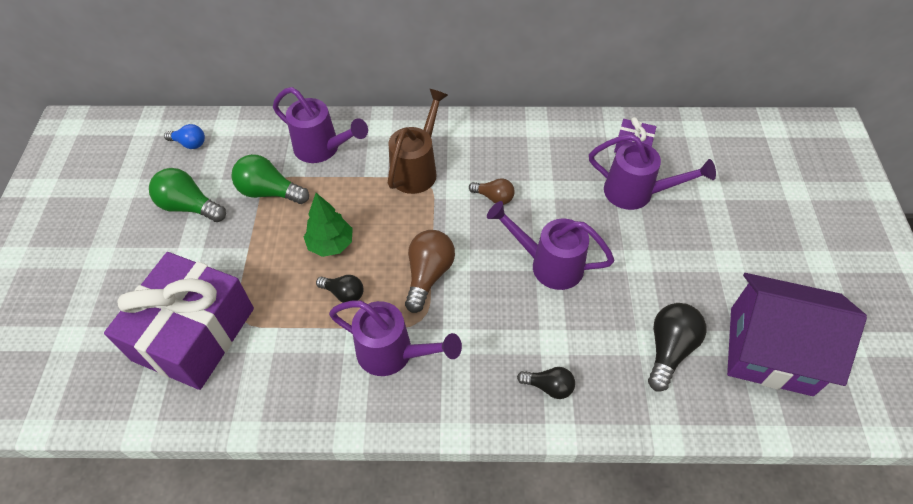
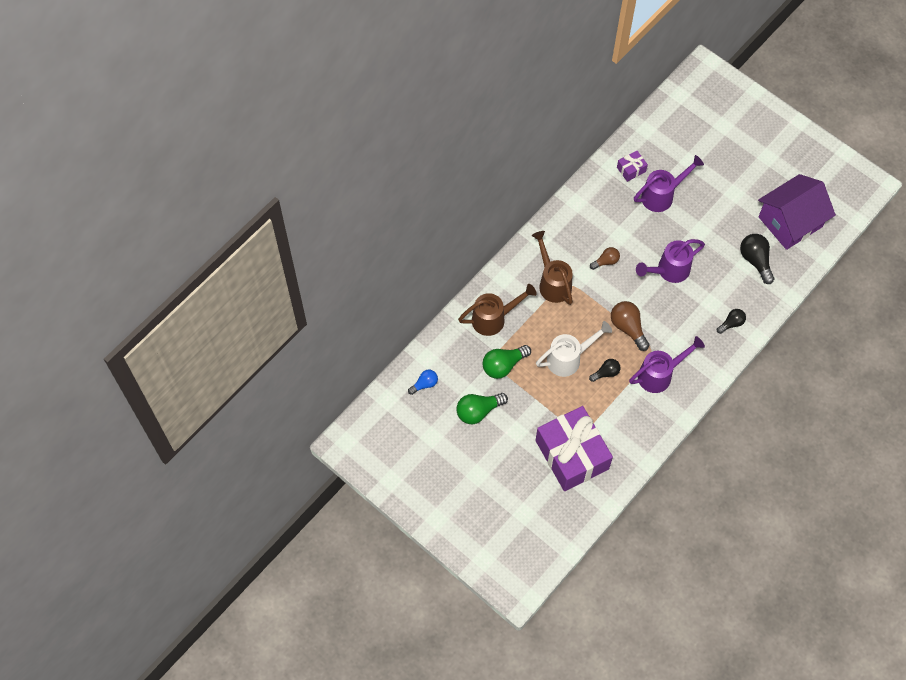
camera: 50 degrees left, 10 degrees up
(322, 149) = (493, 319): purple watering can -> brown watering can
(331, 244) = (568, 358): green tree -> white watering can

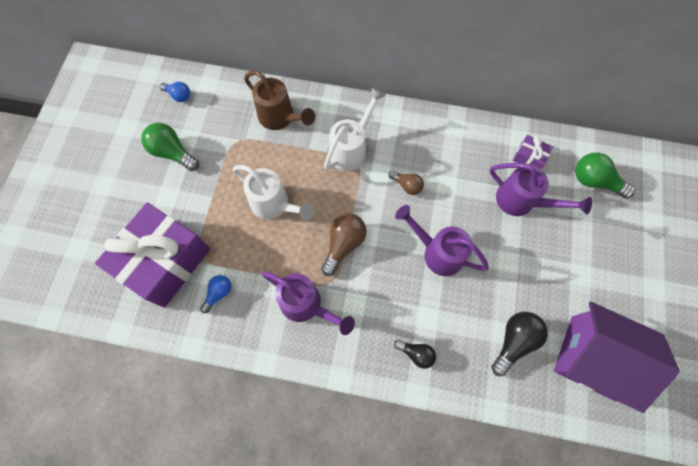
camera: 60 degrees right, 5 degrees up
(503, 365) = (234, 150): green light bulb -> green light bulb (594, 181)
(553, 282) = (351, 149): brown watering can -> white watering can
(606, 373) = (278, 248): black light bulb -> none
(618, 428) = (218, 293): none -> blue light bulb

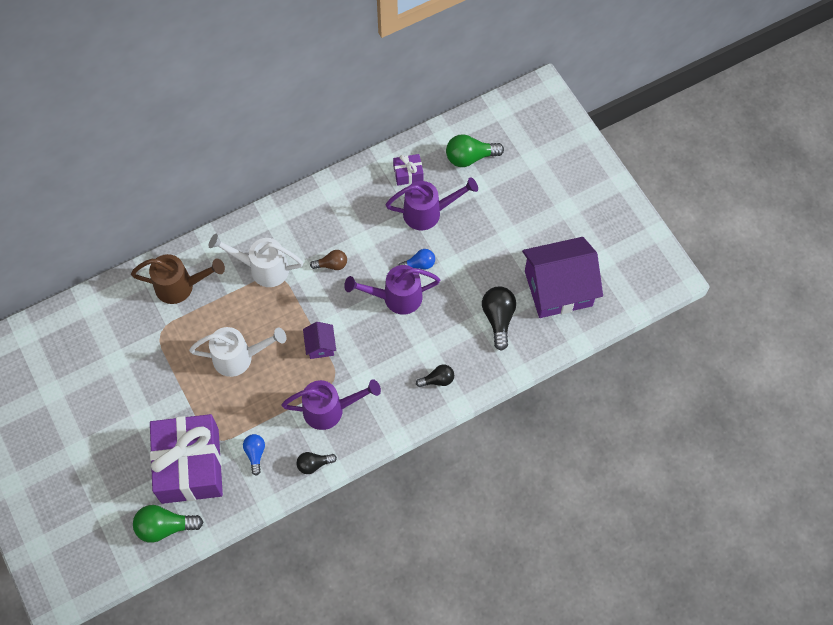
camera: 40 degrees left, 5 degrees down
(173, 153) = (114, 381): green light bulb -> green light bulb (165, 527)
(179, 95) = (72, 332): blue light bulb -> blue light bulb (419, 264)
(254, 342) = (314, 464): none -> black light bulb
(343, 245) = (320, 346): brown light bulb -> purple house
(351, 149) = (263, 268): white watering can -> white watering can turned 75 degrees counterclockwise

